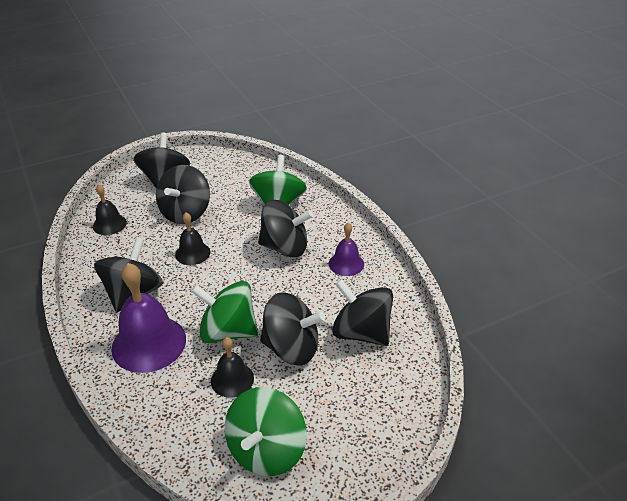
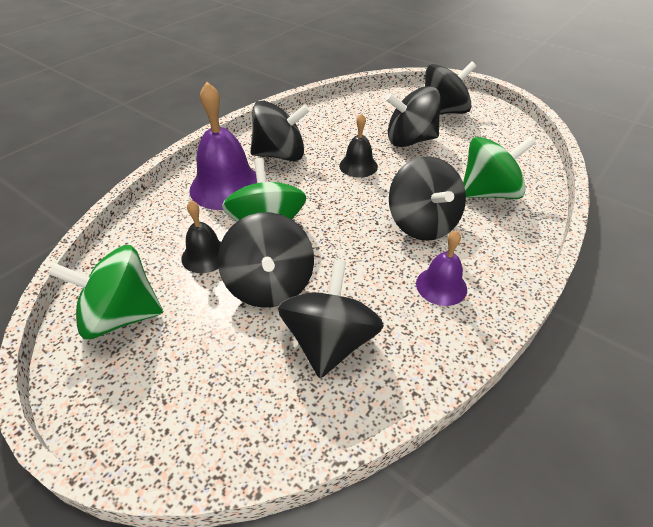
camera: 65 degrees right, 5 degrees up
(109, 224) = (355, 109): black bell -> none

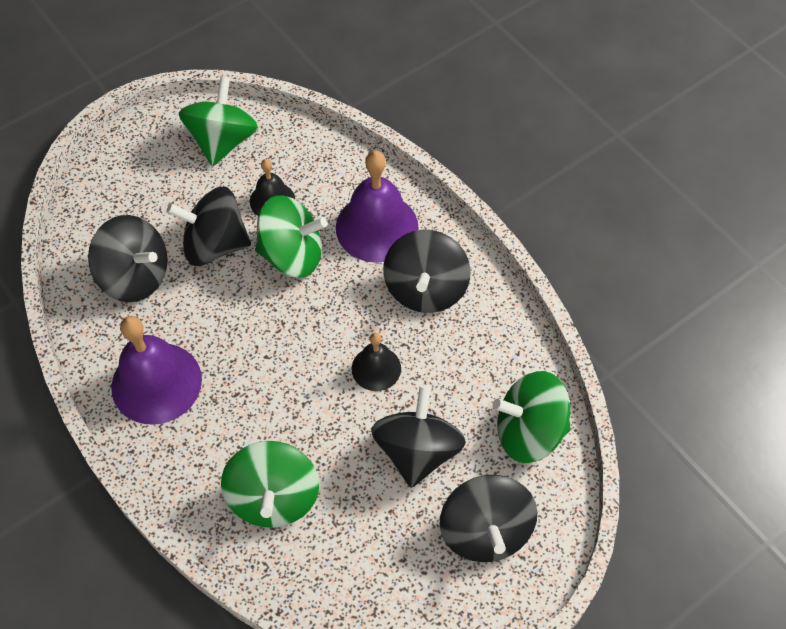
camera: 105 degrees right, 15 degrees up
(371, 106) = (529, 431): none -> green spinning top
(422, 224) = (247, 400): black spinning top -> none
(441, 286) = (156, 383): purple bell -> purple bell, size x1.80

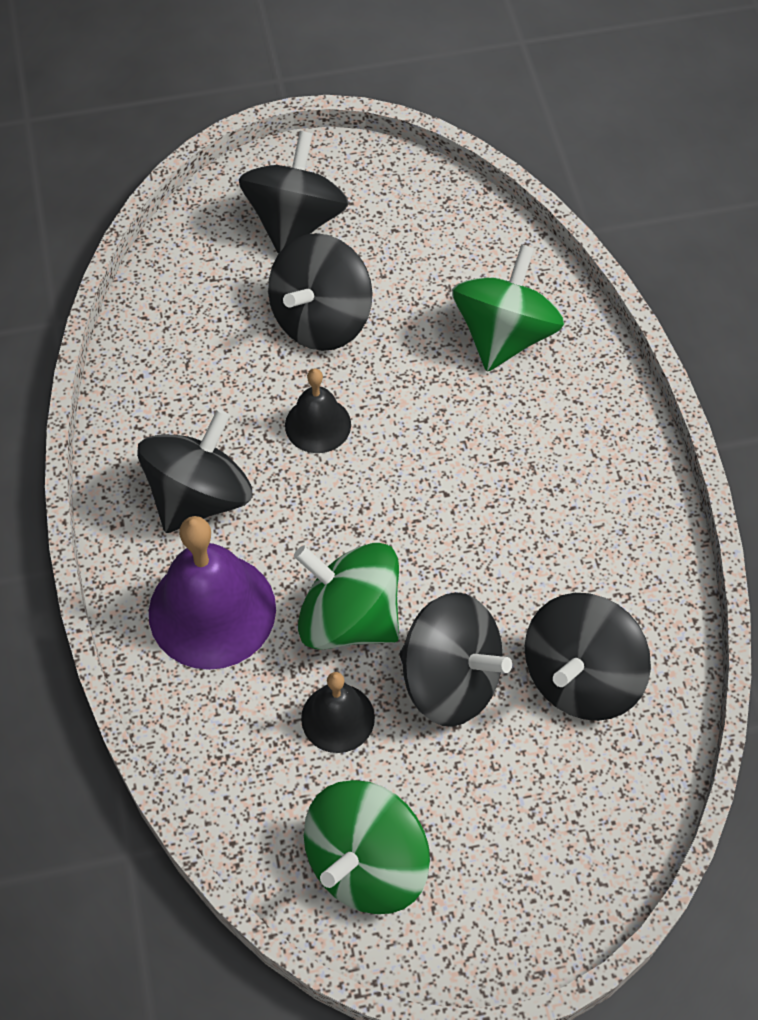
camera: 155 degrees left, 0 degrees up
(135, 276) = (581, 677): black spinning top -> black spinning top turned 105 degrees counterclockwise
(156, 383) = (597, 515): purple bell -> none
(529, 431) = (186, 291): green spinning top -> none

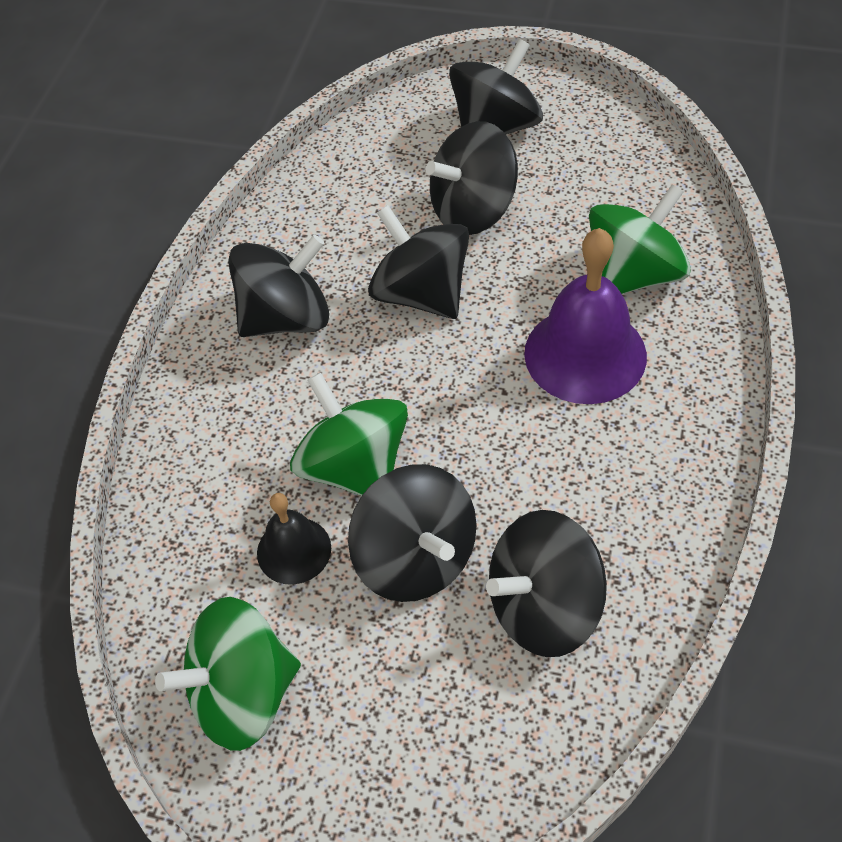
camera: 30 degrees right, 5 degrees down
(212, 610) = (240, 414): purple bell -> purple bell (585, 354)
(318, 424) = (421, 294): black bell -> black spinning top

